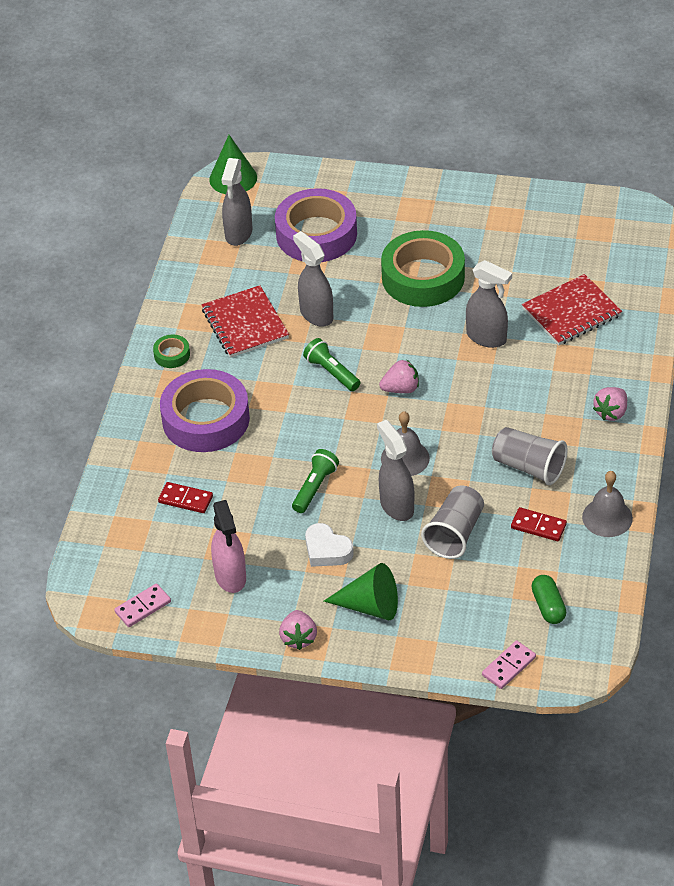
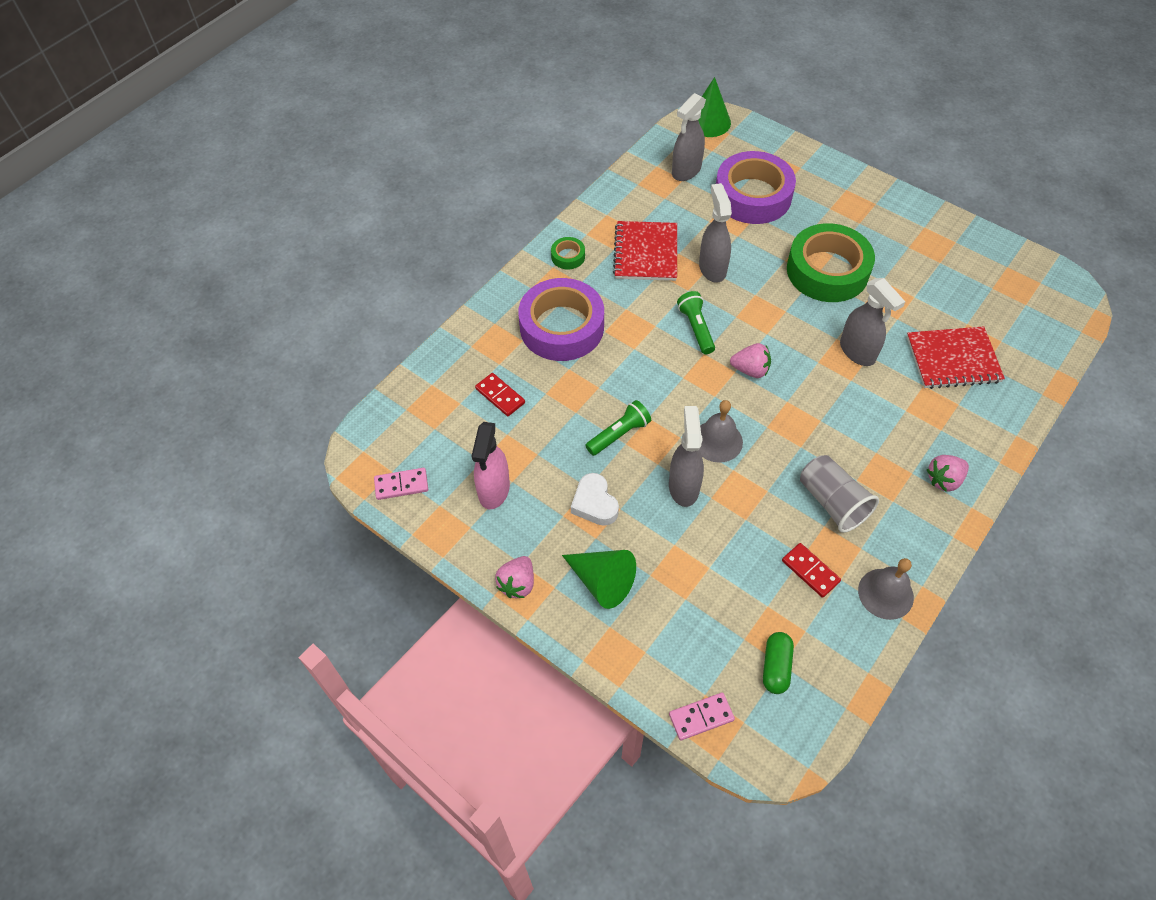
camera: 25 degrees right, 10 degrees up
(455, 533) = (724, 541): grey cup -> none

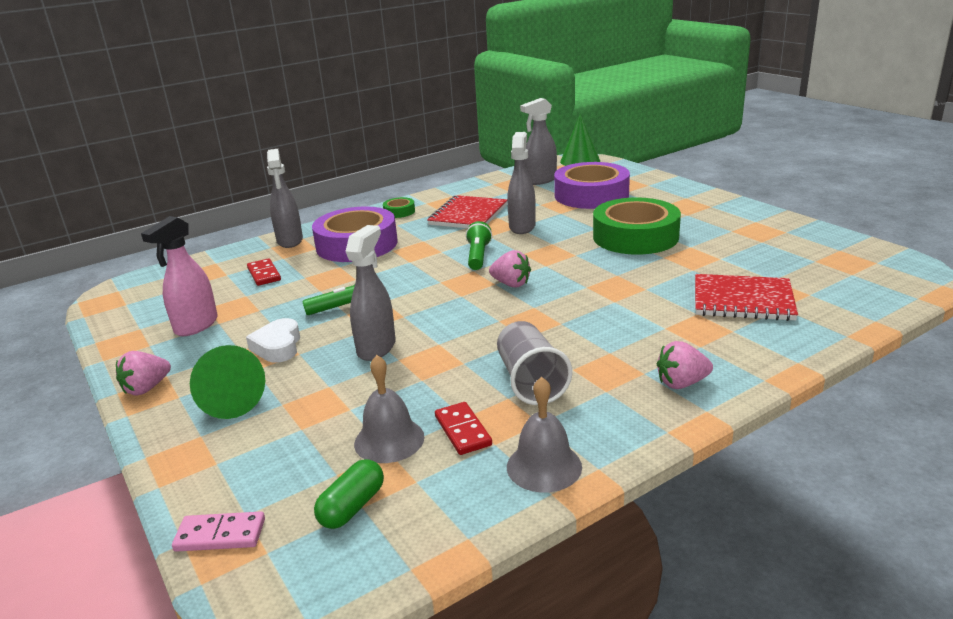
camera: 20 degrees right, 30 degrees down
(401, 485) = (123, 312): pink domino -> none
(717, 441) = (439, 323): grey bell -> grey bell (389, 440)
(857, 352) = (634, 285): grey spray bottle -> grey spray bottle (290, 241)

